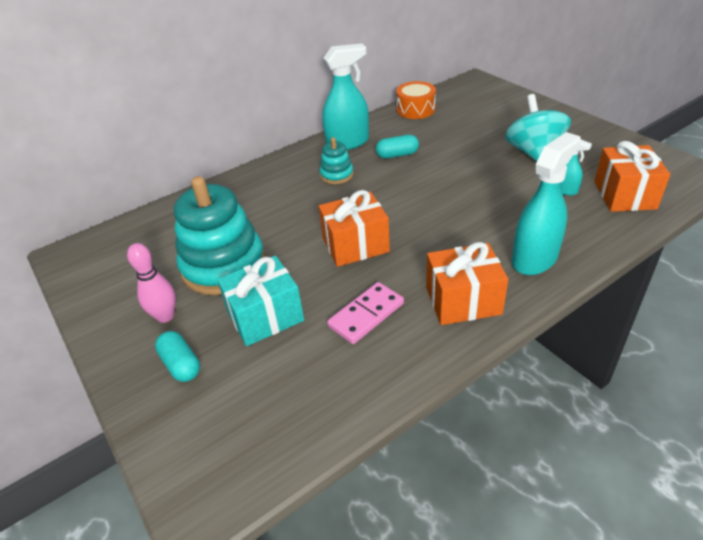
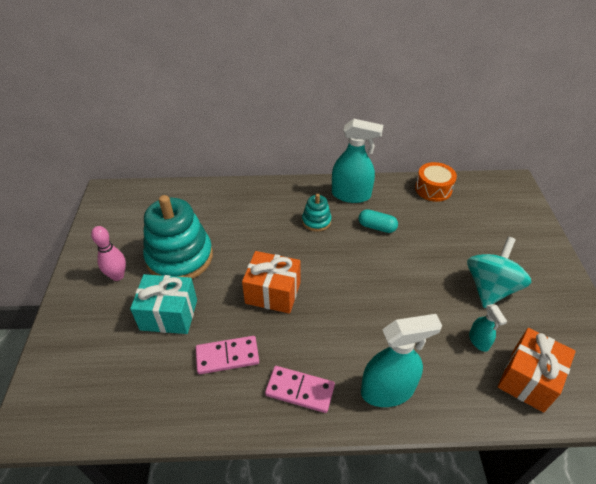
camera: 30 degrees right, 5 degrees up
(181, 364) = (96, 318): turquoise capsule -> none
(463, 301) = (300, 390): orange gift -> pink domino

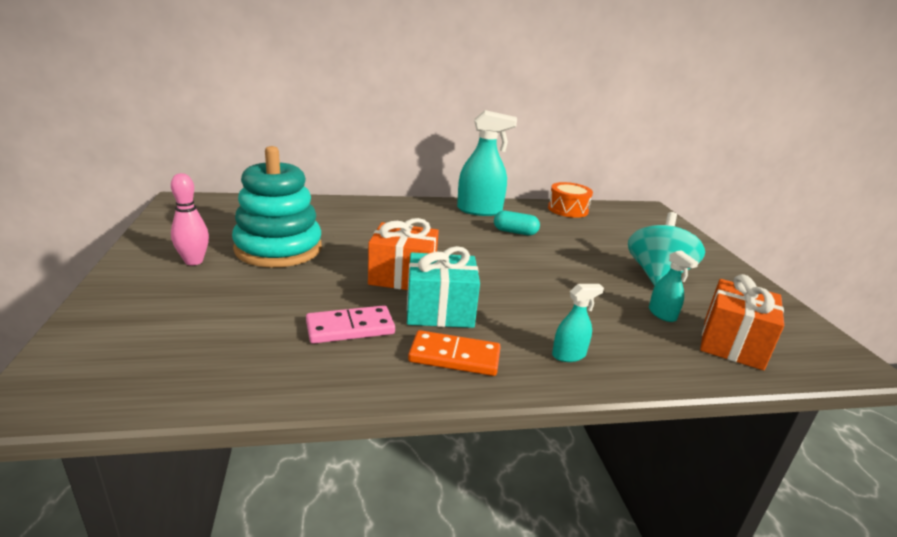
camera: 10 degrees left, 20 degrees down
(169, 314) = (266, 293): turquoise gift -> turquoise gift (439, 311)
(300, 390) = (454, 356): pink domino -> orange domino
(316, 221) = (444, 227): turquoise stacking toy -> none
(387, 390) = (569, 355): turquoise spray bottle -> turquoise spray bottle, size x0.51

